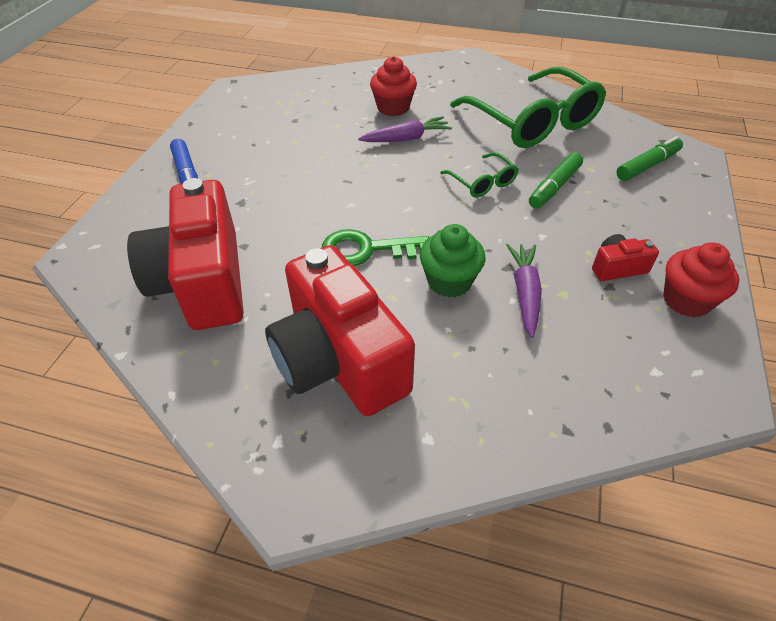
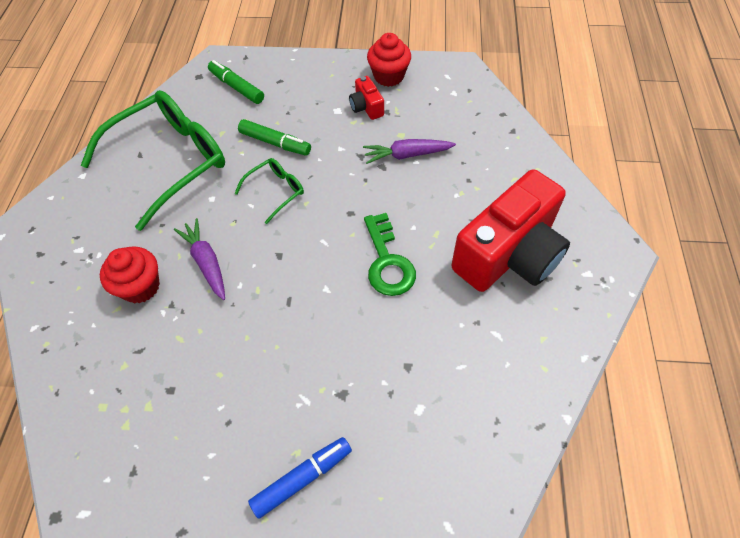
camera: 100 degrees left, 10 degrees up
(203, 282) = (465, 384): red camera -> none
(449, 281) = (408, 200): green cupcake -> none

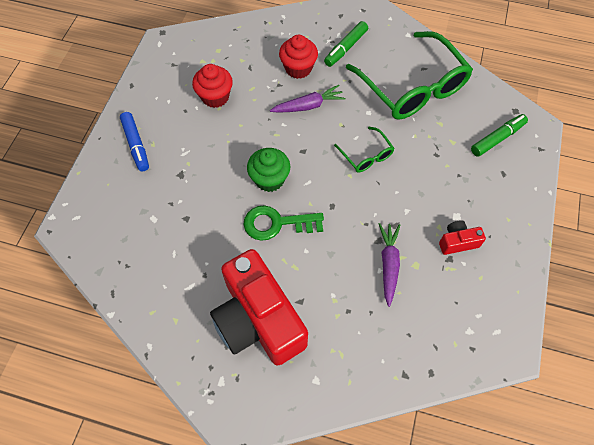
camera: 100 degrees right, 5 degrees up
(275, 143) = (421, 161): green marker -> green marker (346, 48)
(327, 282) = (269, 179): none -> green cupcake
(389, 76) = (501, 272): red cupcake -> red cupcake (215, 97)

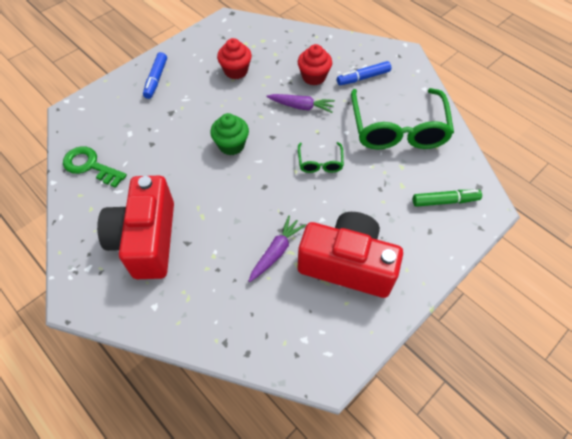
camera: 30 degrees right, 5 degrees down
(276, 223) = (212, 178): green key -> green key (90, 166)
(346, 48) = (363, 78): green marker -> blue marker
(457, 242) = (347, 264): red camera -> red camera, size x2.40

